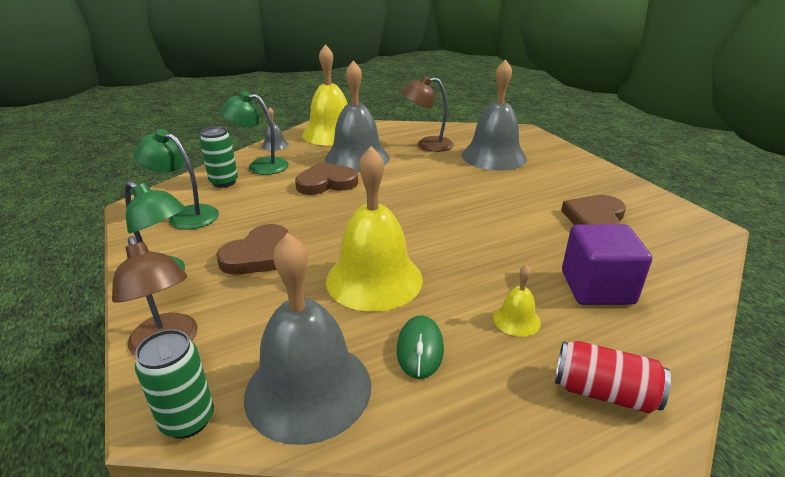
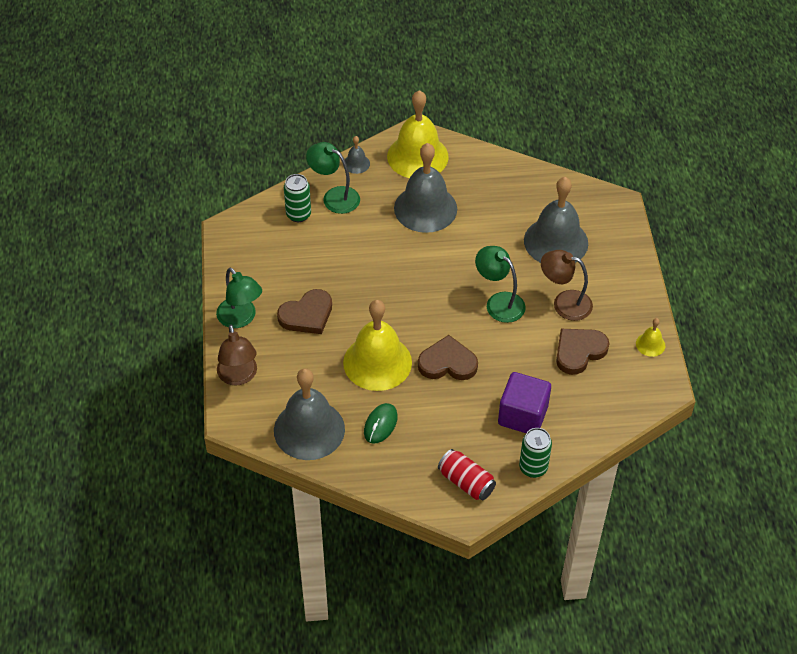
camera: 20 degrees right, 20 degrees up
(186, 215) = (262, 253): green lamp -> green lamp (499, 302)
(188, 420) = (244, 428): green can -> green can (533, 468)
(326, 183) = (384, 240): brown heart -> brown heart (447, 363)
(427, 145) = (503, 203): brown lamp -> brown lamp (564, 303)
(516, 320) = (451, 423): yellow bell -> yellow bell (650, 344)

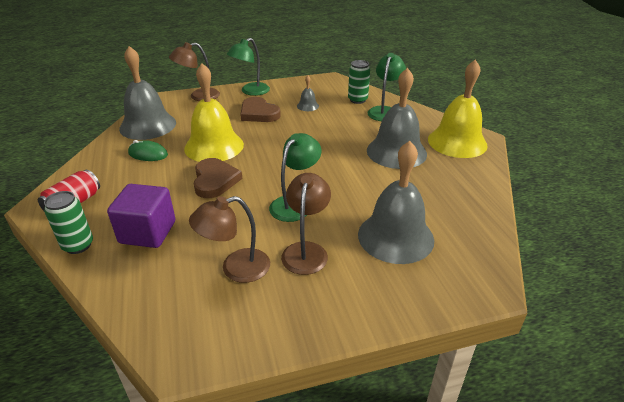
camera: 80 degrees right, 15 degrees down
(356, 163) = (427, 116): grey bell -> grey bell (308, 106)
(579, 351) = (236, 268): brown heart -> brown lamp
(650, 344) = (254, 338): yellow bell -> none

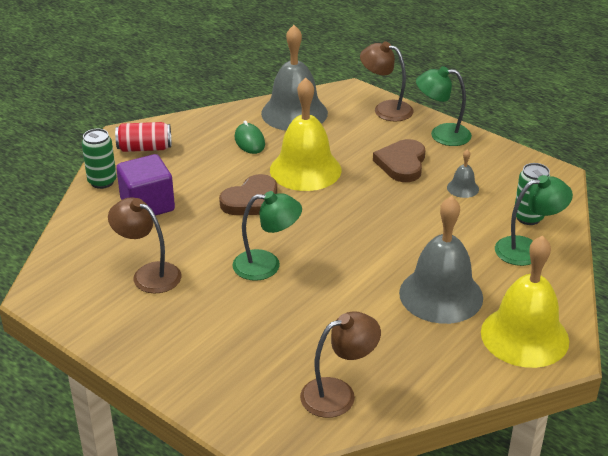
camera: 55 degrees right, 0 degrees up
(306, 250) = (207, 303): brown lamp -> brown lamp (338, 393)
(395, 237) = (281, 351): grey bell -> none

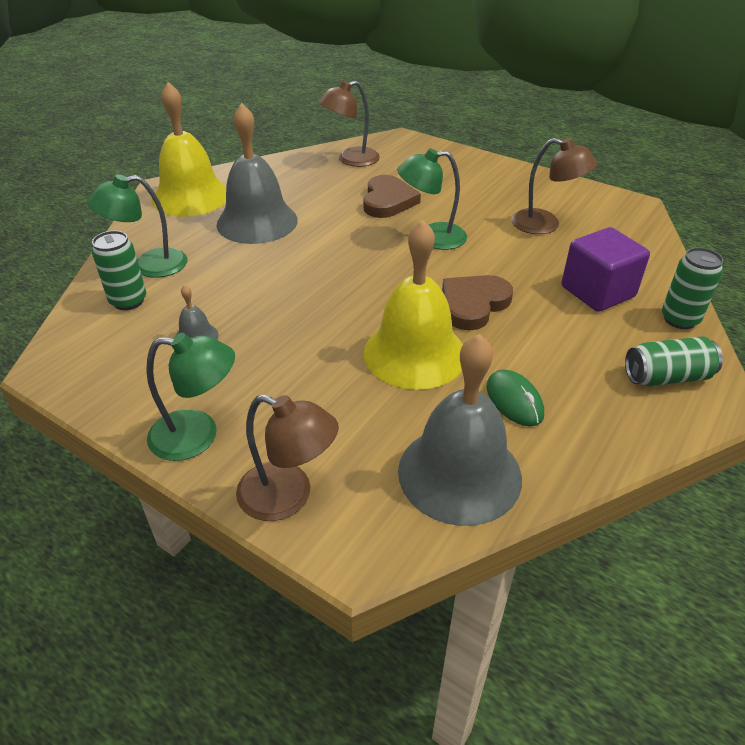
camera: 175 degrees right, 5 degrees up
(144, 148) = (666, 377): red can -> green can
(402, 164) = (274, 372): brown heart -> brown heart (388, 201)

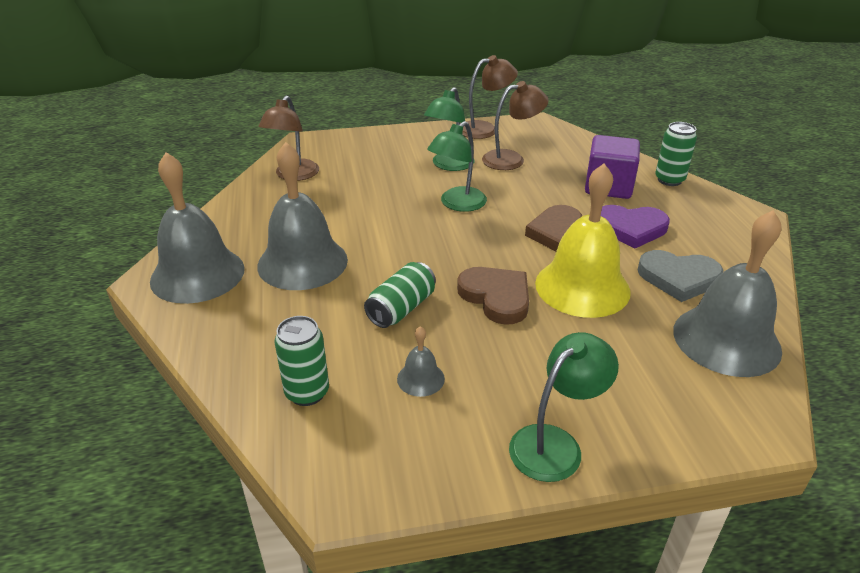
camera: 45 degrees left, 5 degrees down
(149, 265) = (269, 352): green lamp -> green lamp (449, 165)
(191, 197) = (197, 274): yellow bell -> grey bell
(288, 497) = (677, 431): brown lamp -> brown lamp (485, 129)
(388, 201) = (380, 193): brown heart -> brown heart (496, 297)
(514, 401) = (678, 278): green mouse -> grey heart
(549, 336) = (630, 228): none -> purple heart
(666, 377) = (716, 216): green can -> green can (401, 308)

